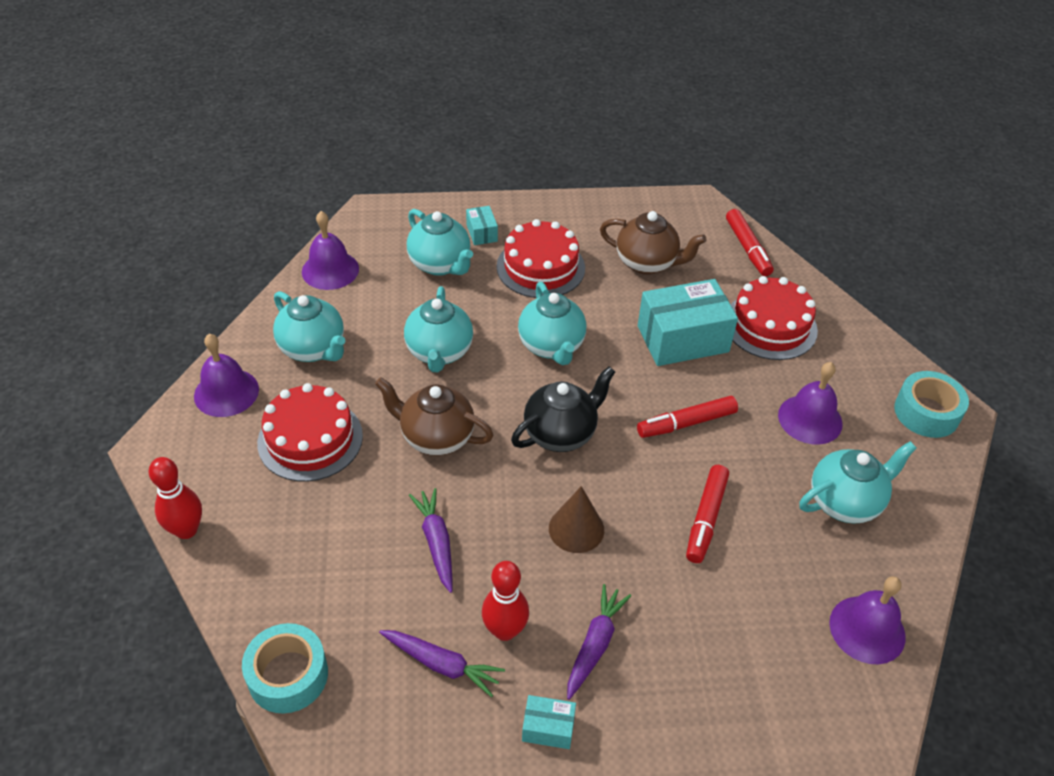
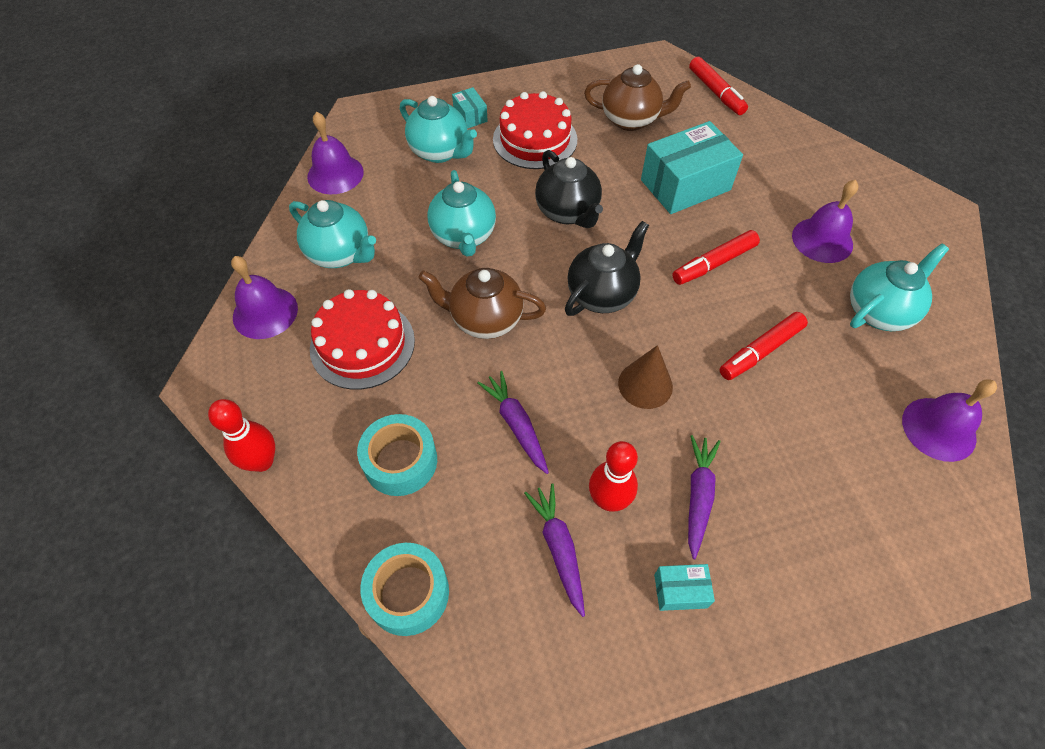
camera: 10 degrees left, 10 degrees up
(442, 664) = (558, 548): purple carrot -> purple carrot turned 120 degrees counterclockwise
(551, 346) = (568, 212): turquoise teapot -> black teapot
(706, 518) = (761, 351): red marker -> red marker turned 45 degrees clockwise
(770, 326) = (759, 159): red cake -> none
(926, 412) = (920, 215): turquoise tape -> turquoise tape (400, 461)

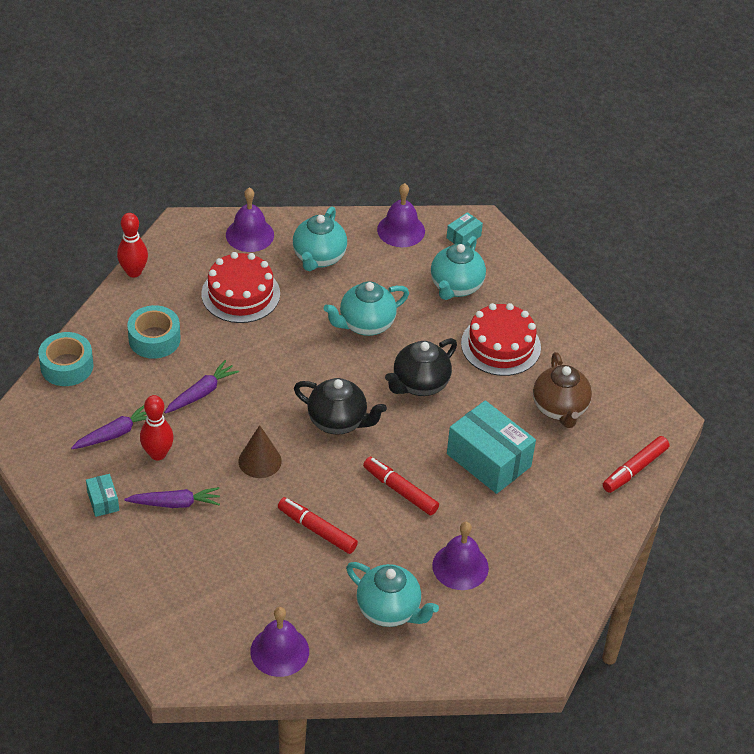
camera: 70 degrees right, 10 degrees down
(470, 116) = (511, 295): turquoise box -> turquoise box (463, 237)
(485, 320) = (287, 356): brown teapot -> none

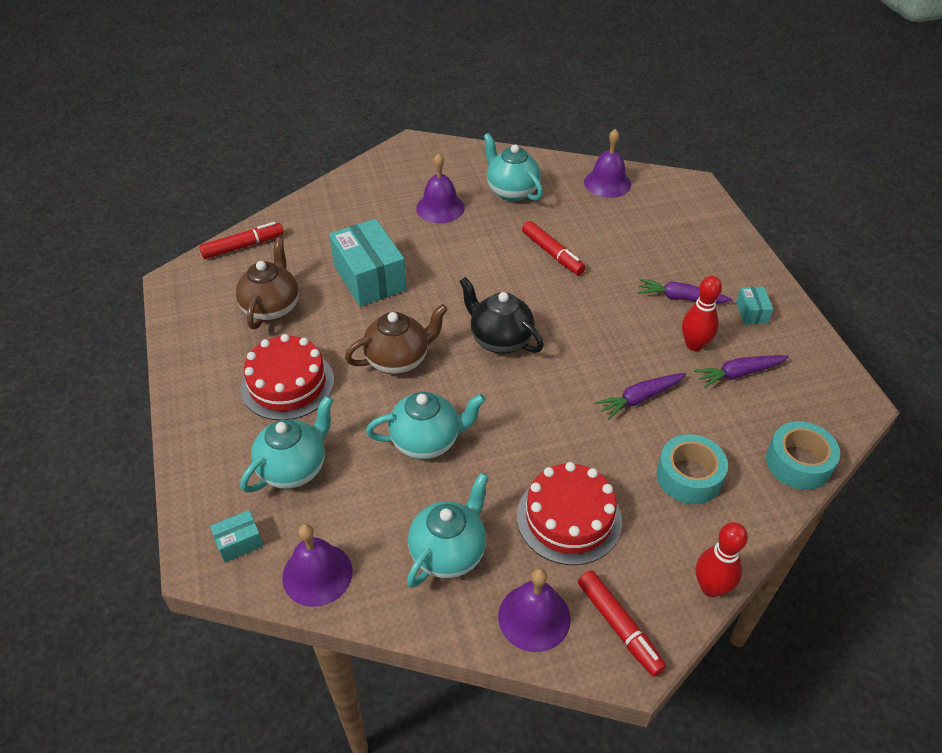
camera: 160 degrees left, 0 degrees up
(260, 461) = (591, 319): brown cone -> none
(400, 490) = (465, 269): red marker -> red marker (619, 626)
(419, 384) = (398, 360): black teapot -> brown teapot

